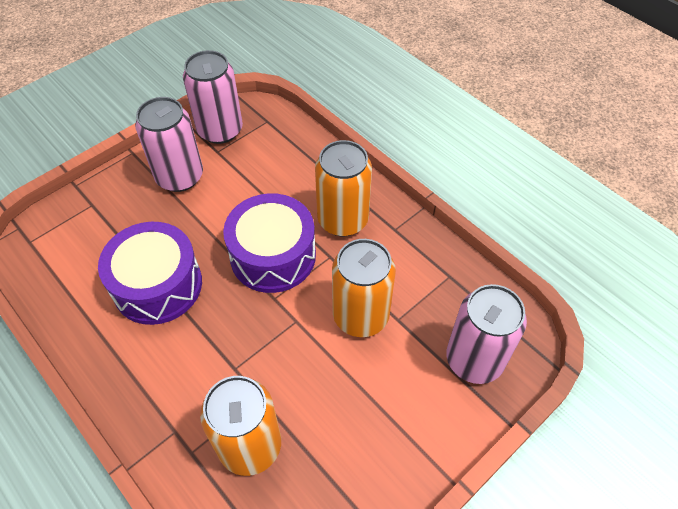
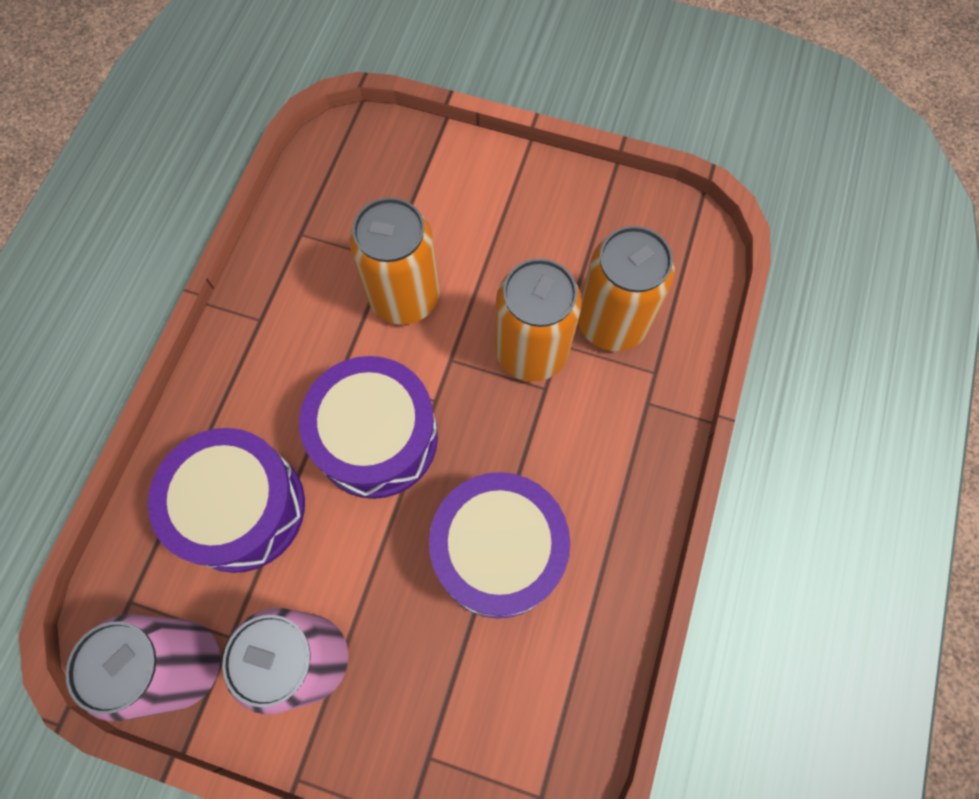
camera: 120 degrees left, 15 degrees up
(280, 178) = (241, 508): none -> purple drum
(343, 220) = (275, 386): orange can -> orange can (531, 351)
(474, 360) = (394, 171): pink can -> none

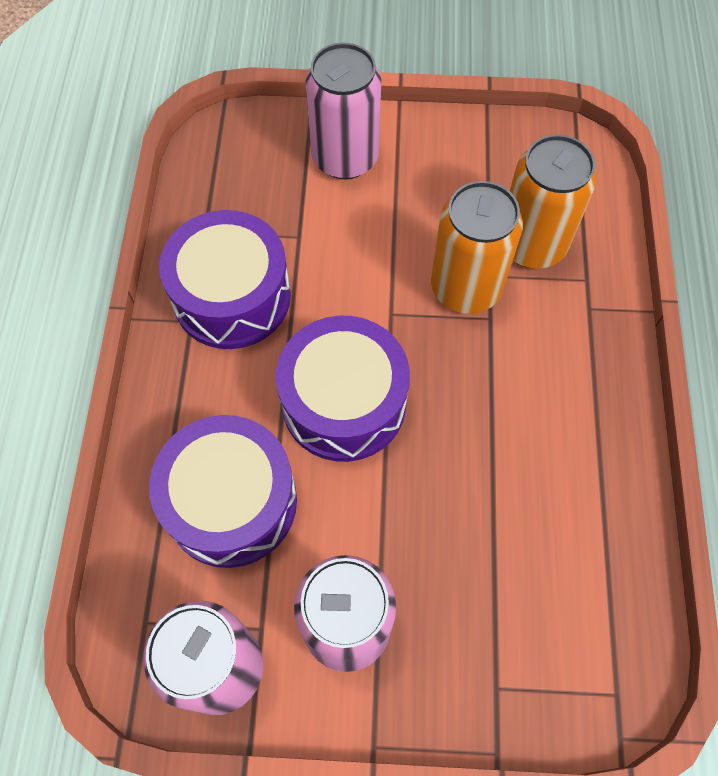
camera: 15 degrees left, 5 degrees down
(404, 297) = (327, 267): orange can -> none
(457, 188) = (345, 158): none -> pink can
(498, 551) = (497, 477): purple drum -> purple drum (232, 296)

